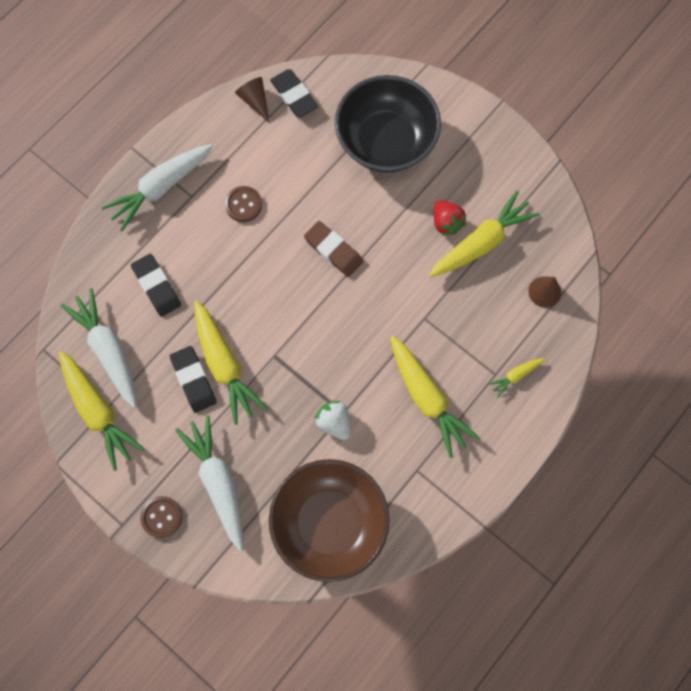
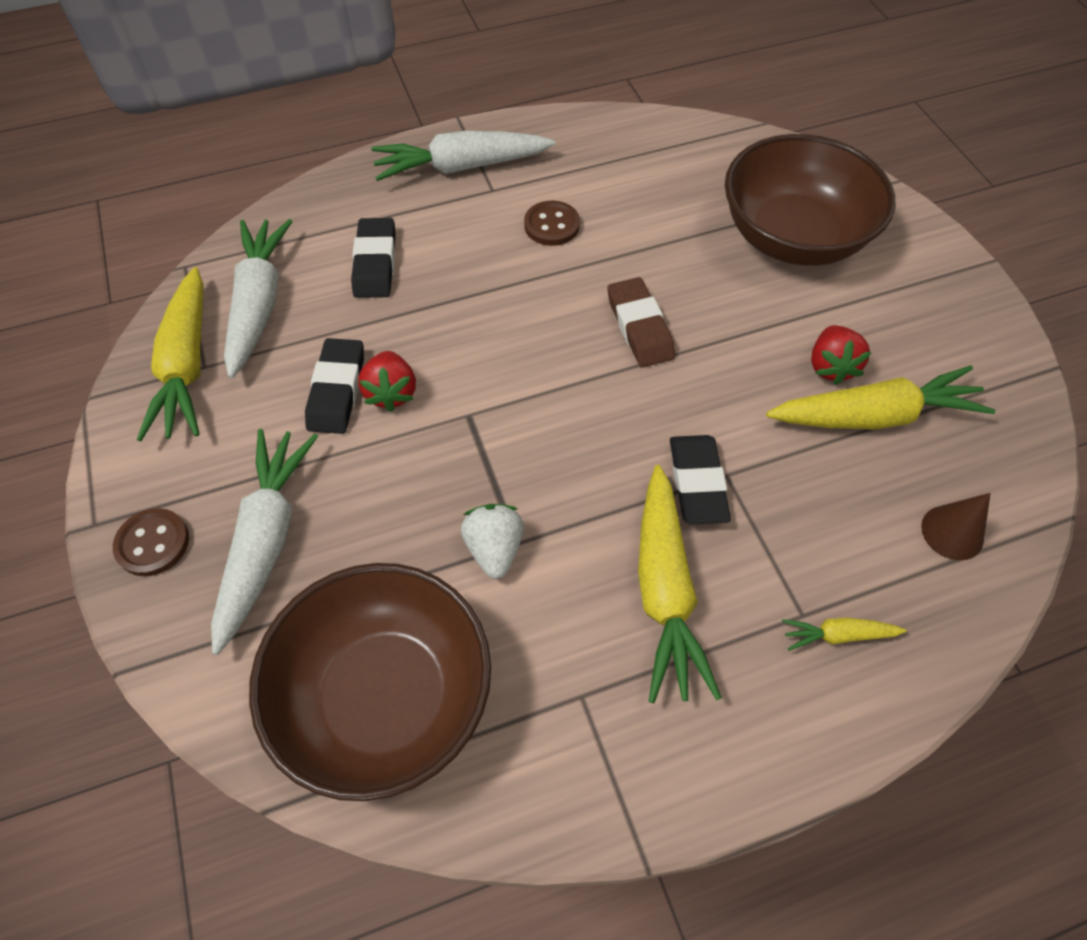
camera: 30 degrees right, 15 degrees down
(224, 365) = (391, 393): yellow carrot -> red strawberry
(255, 101) = (641, 130): brown cone -> none
(294, 96) = (695, 144): black eraser -> black eraser (697, 483)
(386, 141) = (793, 237): black bowl -> brown bowl

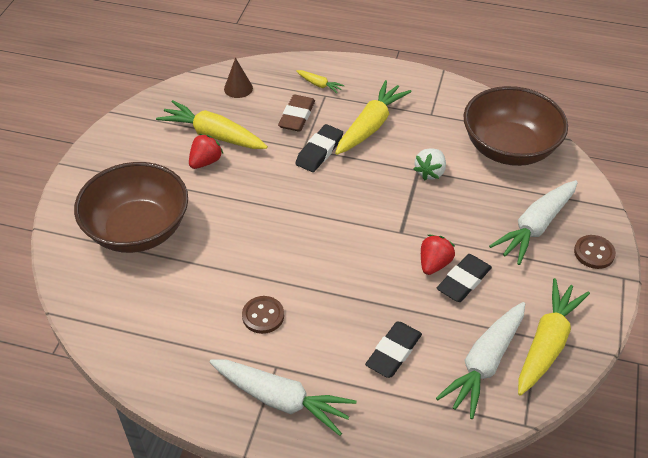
camera: 145 degrees left, 10 degrees down
(639, 327) = (274, 228): brown eraser -> brown eraser (297, 116)

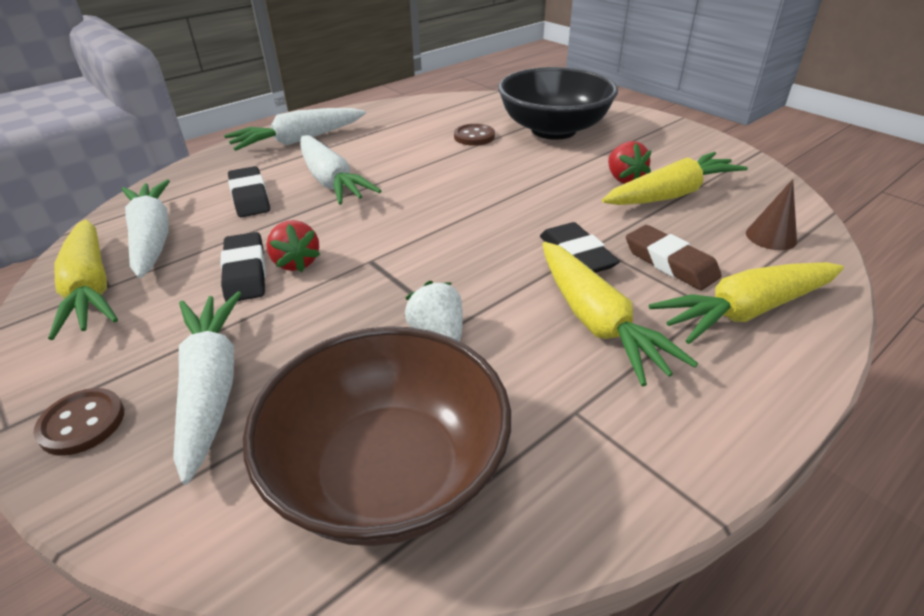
camera: 125 degrees right, 10 degrees down
(138, 229) = (553, 130): brown bowl -> black bowl
(263, 316) = (382, 154): brown button -> brown button (474, 136)
(319, 85) = (745, 311): yellow carrot -> yellow carrot, size x2.12
(332, 318) = (331, 181): none -> white carrot

